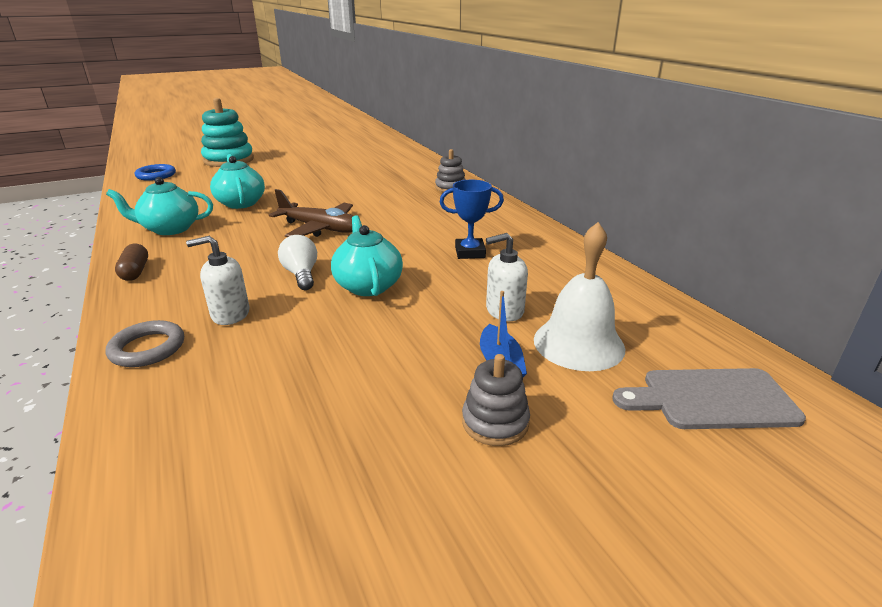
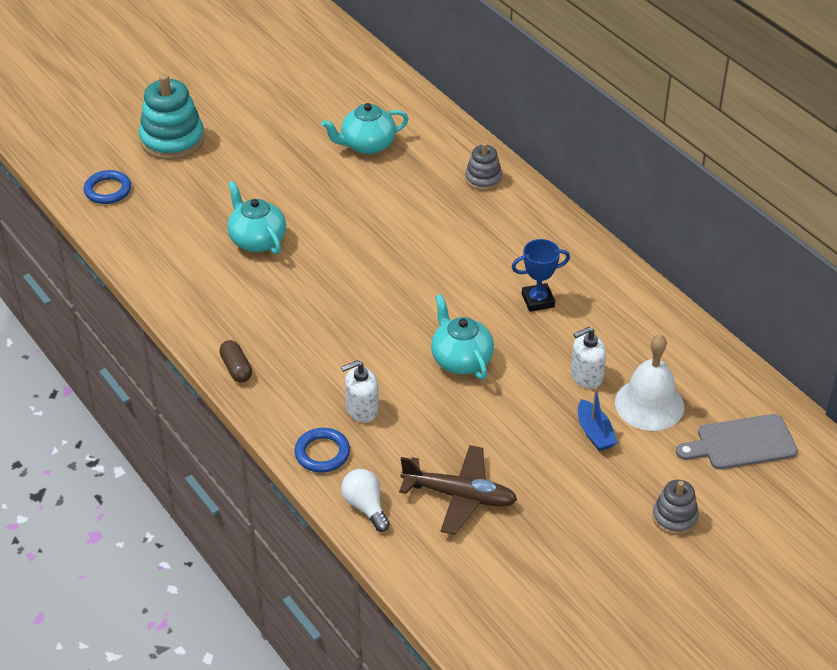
camera: 10 degrees left, 15 degrees up
(147, 348) = (322, 453): grey ring -> blue ring
(170, 229) = (216, 299): turquoise teapot -> turquoise teapot (367, 145)
(301, 274) = (394, 353): white light bulb -> white light bulb (365, 506)
(320, 228) = (374, 279): brown plane -> brown plane (460, 496)
(495, 422) = (601, 481): grey stacking toy -> grey stacking toy (674, 517)

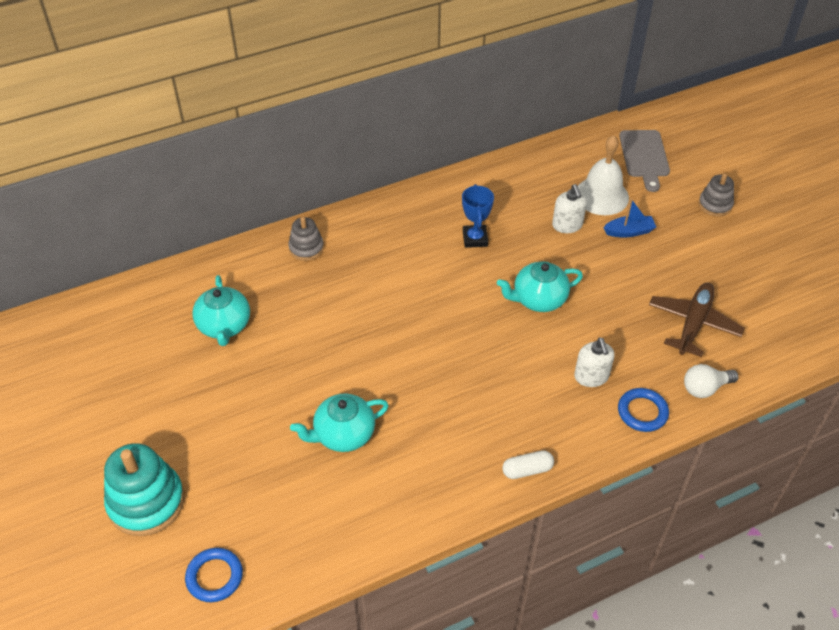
camera: 80 degrees left, 5 degrees up
(236, 368) = (527, 470): brown capsule -> white capsule

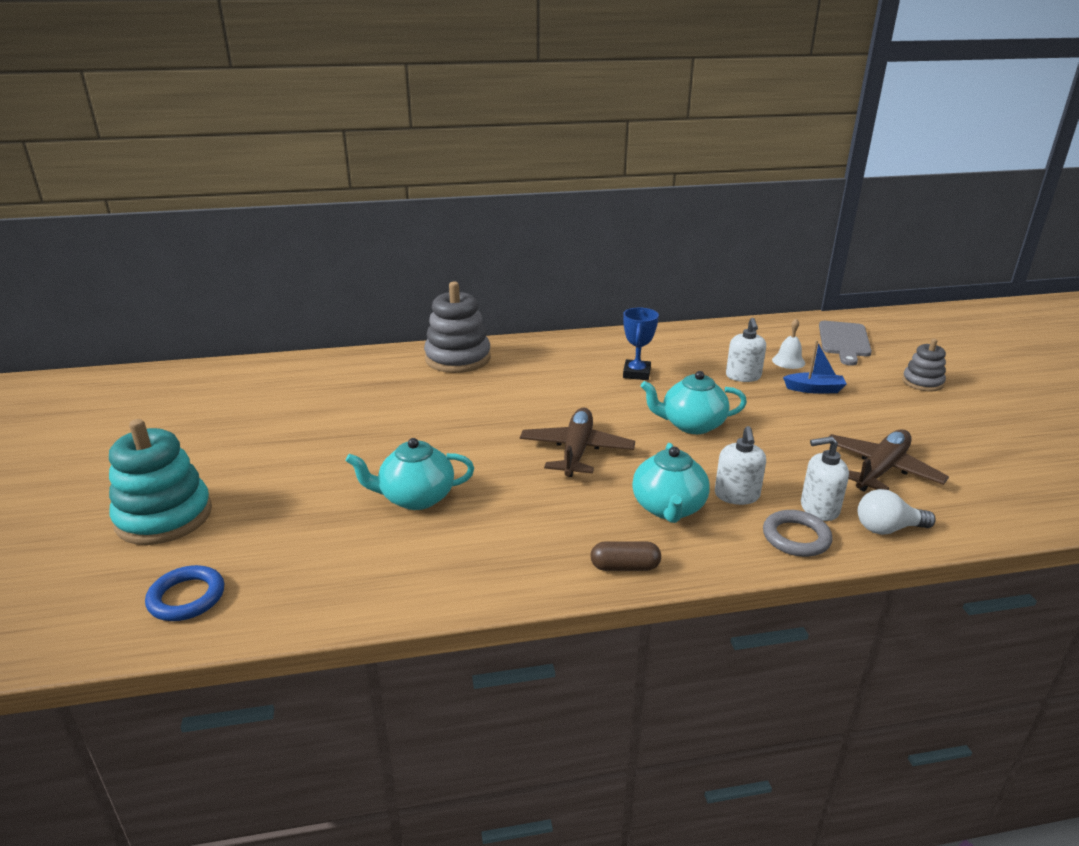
camera: 15 degrees right, 20 degrees down
(224, 326) = (342, 398): turquoise teapot -> turquoise teapot (668, 508)
(306, 248) = (458, 358): grey stacking toy -> grey stacking toy, size x1.79
(453, 352) = (576, 451): none -> brown plane
(527, 470) = (625, 567): white capsule -> brown capsule
(601, 196) = (788, 361): white bell -> white bell, size x0.54
(642, 412) = (796, 537): blue ring -> grey ring
(654, 377) = (819, 508): none -> white soap dispenser

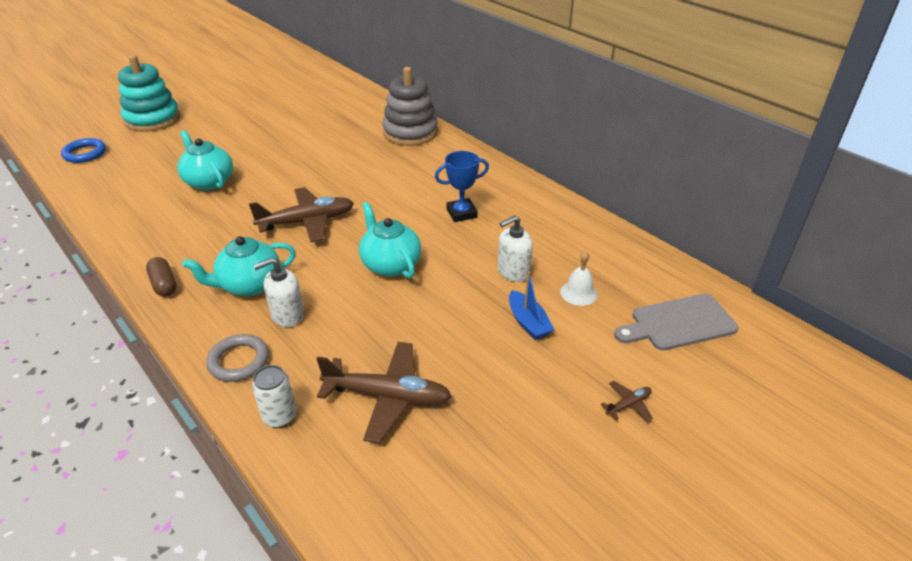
camera: 60 degrees right, 10 degrees up
(819, 508) = (292, 366): white soap dispenser -> none
(887, 529) = (280, 417): white light bulb -> white can
(922, 382) = (628, 405): grey stacking toy -> brown plane

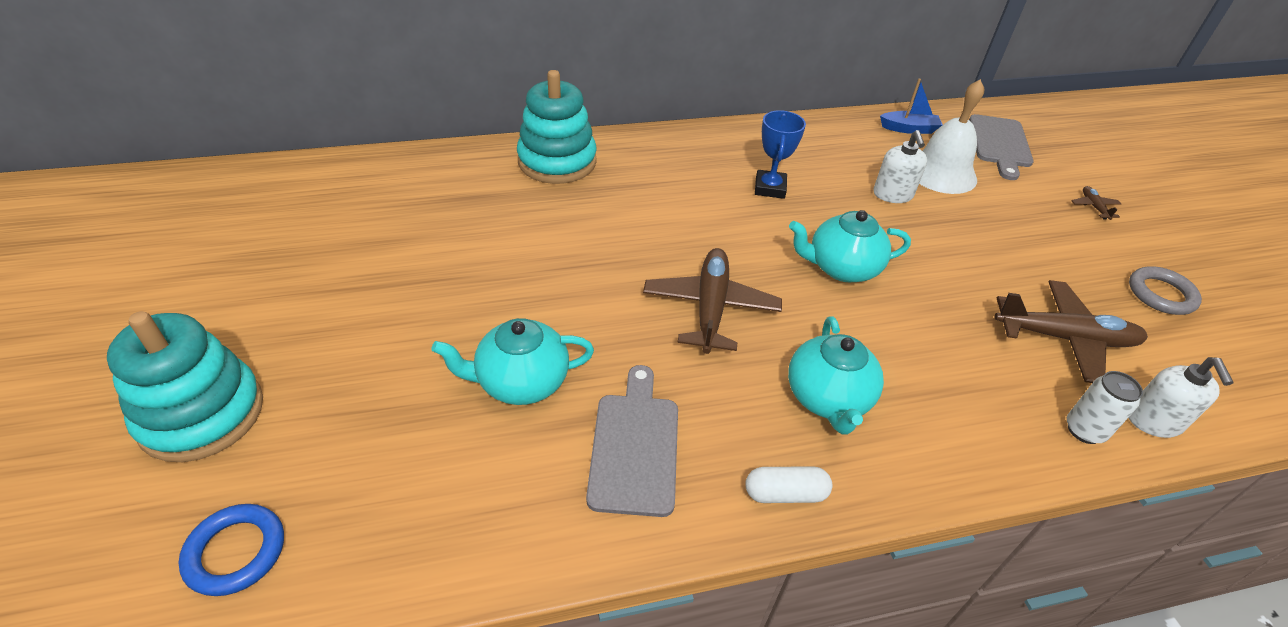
camera: 65 degrees left, 5 degrees up
(164, 284) = (785, 494): brown capsule -> white capsule
(179, 227) = (634, 446): none -> grey cutting board
(239, 361) = (982, 445): grey ring -> grey ring (1161, 294)
(287, 315) = (905, 378): white soap dispenser -> white soap dispenser (1154, 421)
(388, 397) = (1065, 338): brown plane -> brown plane turned 60 degrees clockwise
(410, 132) = (557, 161): grey stacking toy -> turquoise stacking toy
(528, 322) = (975, 215): blue boat -> blue boat (909, 129)
(578, 293) = (941, 173): white bell -> white bell, size x1.87

